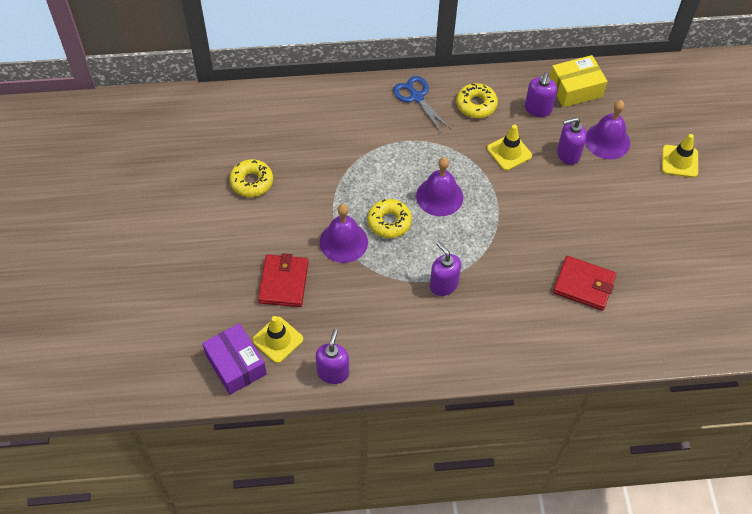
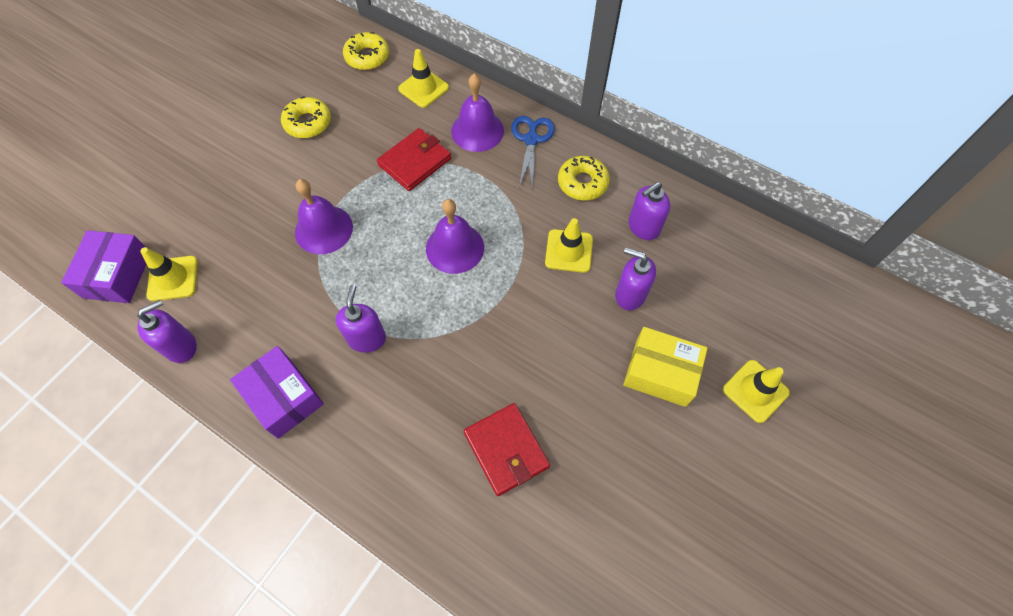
camera: 40 degrees right, 5 degrees up
(283, 282) = (235, 229): red wallet -> red wallet (415, 162)
(307, 107) = (423, 88): none -> yellow traffic cone
(389, 222) = (383, 240): yellow donut -> yellow donut (367, 57)
(430, 351) = (284, 397): none -> purple box
(575, 89) = (705, 232): yellow box -> yellow box (660, 372)
(607, 140) = (689, 310): purple bell -> purple bell (477, 131)

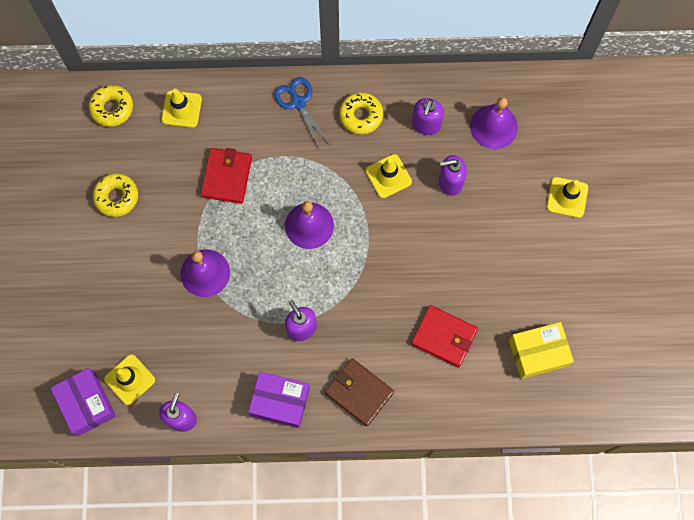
camera: 35 degrees left, 10 degrees up
(369, 446) = (359, 392): none -> brown wallet
(477, 131) = (252, 120): purple bell -> purple bell (493, 126)
(660, 372) = (503, 224): yellow box -> yellow box (538, 353)

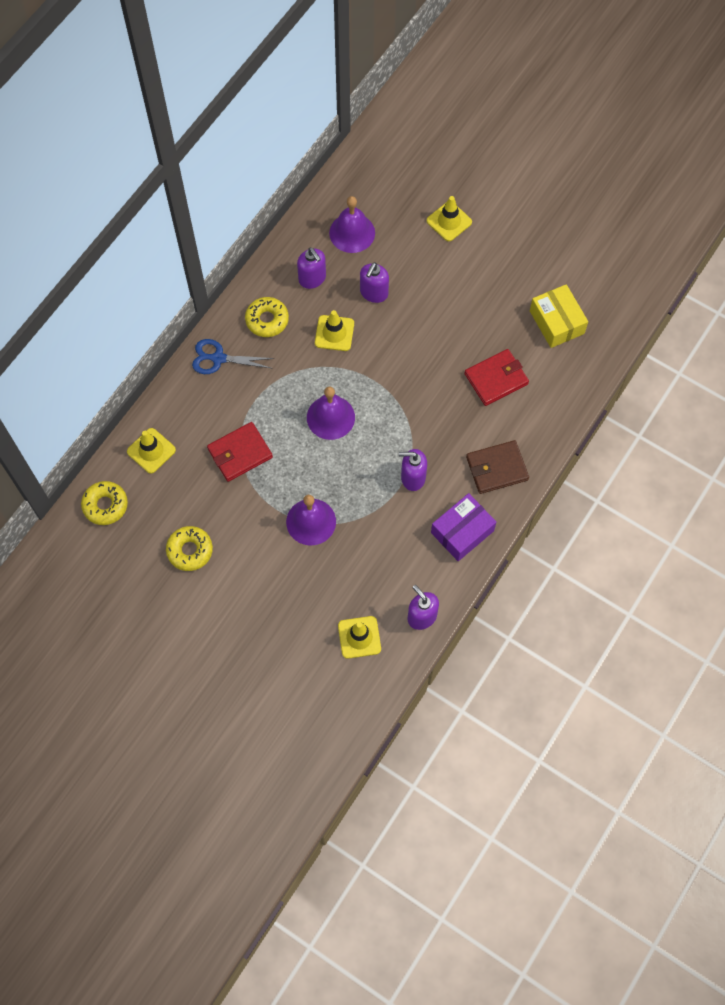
camera: 55 degrees left, 5 degrees down
(87, 404) = (355, 685): purple box -> none
(227, 177) = (240, 453): red wallet -> red wallet turned 75 degrees counterclockwise
(538, 353) = (556, 322): yellow box -> yellow box turned 45 degrees counterclockwise

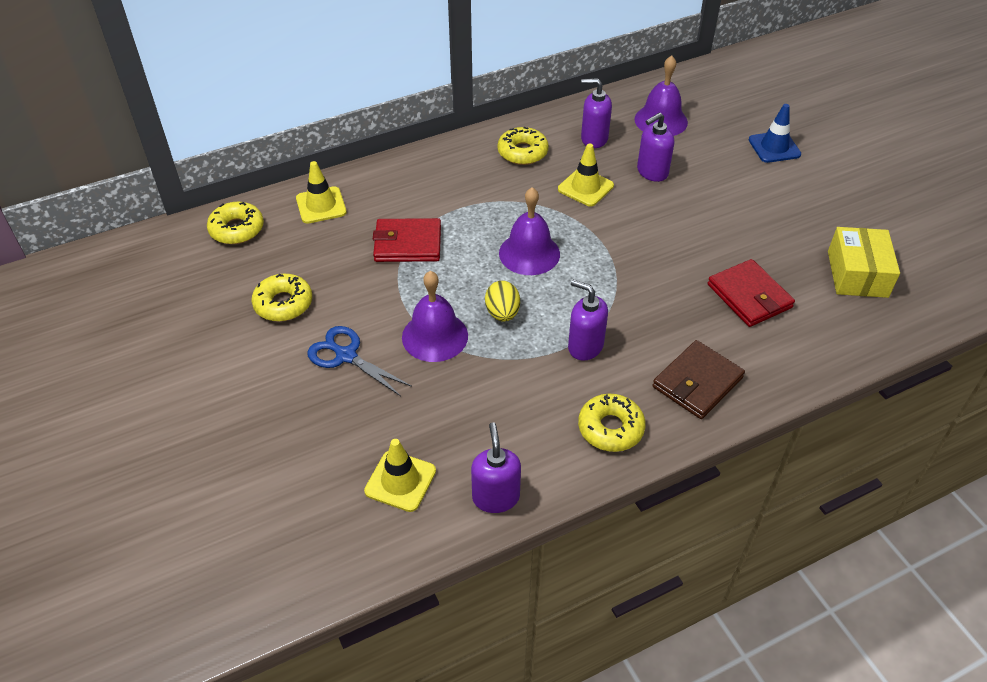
camera: 30 degrees right, 20 degrees down
(218, 358) = (449, 162): blue scissors -> blue scissors (346, 356)
(312, 278) = (594, 139): purple soap dispenser -> purple soap dispenser turned 105 degrees clockwise
(344, 479) = (502, 313): none -> yellow egg
(449, 221) = (774, 147): yellow traffic cone -> blue traffic cone
(462, 531) = (610, 428): purple box -> yellow donut
(496, 379) = (749, 296): red wallet -> red wallet turned 60 degrees clockwise
(497, 468) = (697, 382): brown wallet -> brown wallet turned 60 degrees counterclockwise

